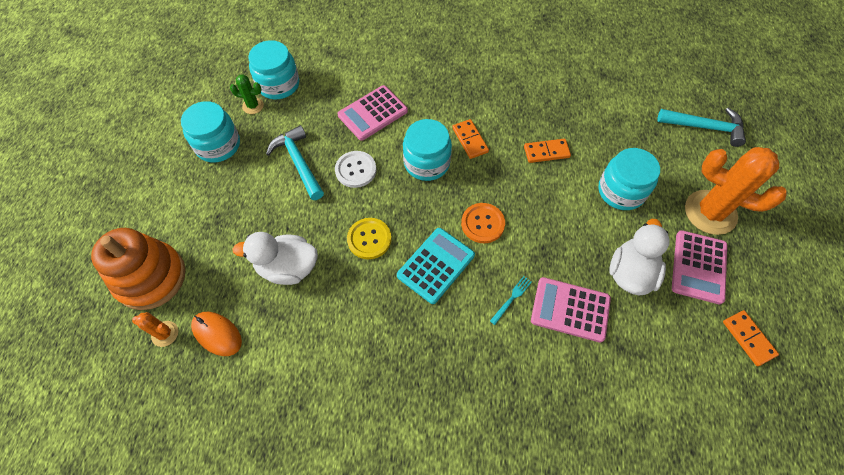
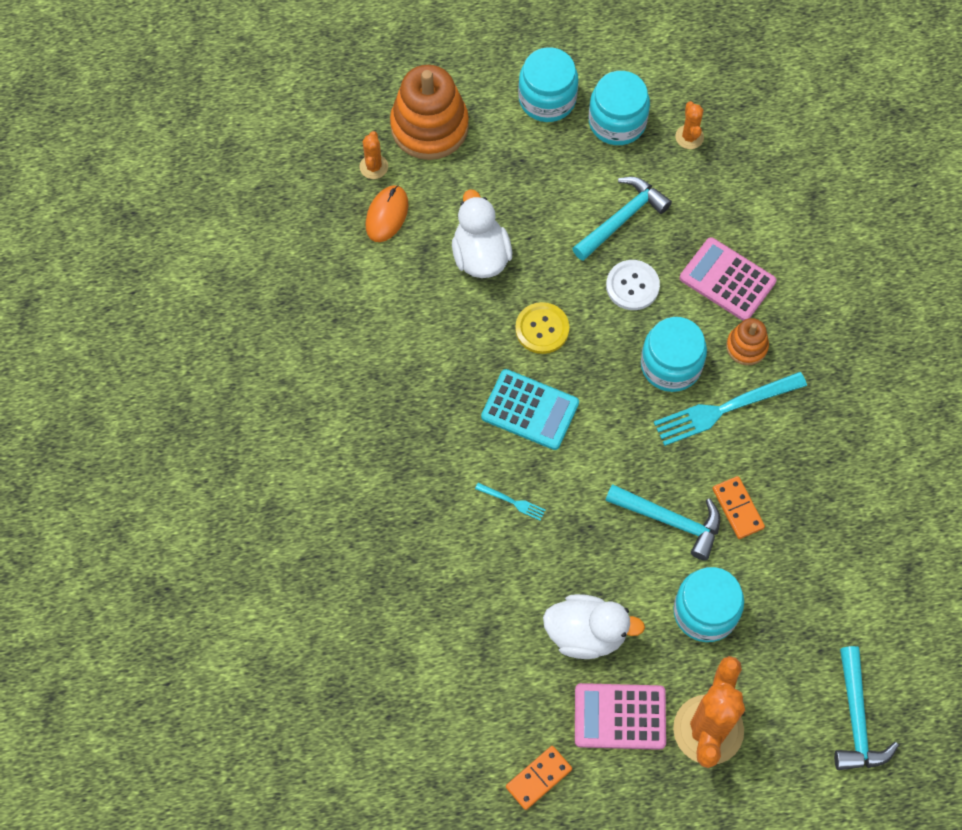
camera: 75 degrees right, 5 degrees up
(253, 106) = (689, 137): green cactus -> orange cactus
(278, 84) = (734, 153): turquoise jar -> turquoise jar (547, 99)
(427, 116) = (746, 346): none -> orange stacking toy
(470, 140) = (724, 409): orange domino -> turquoise fork
(482, 224) = (602, 450): orange button -> none
(548, 194) = (670, 520): none -> turquoise hammer
(570, 310) = (517, 569): pink calculator -> none

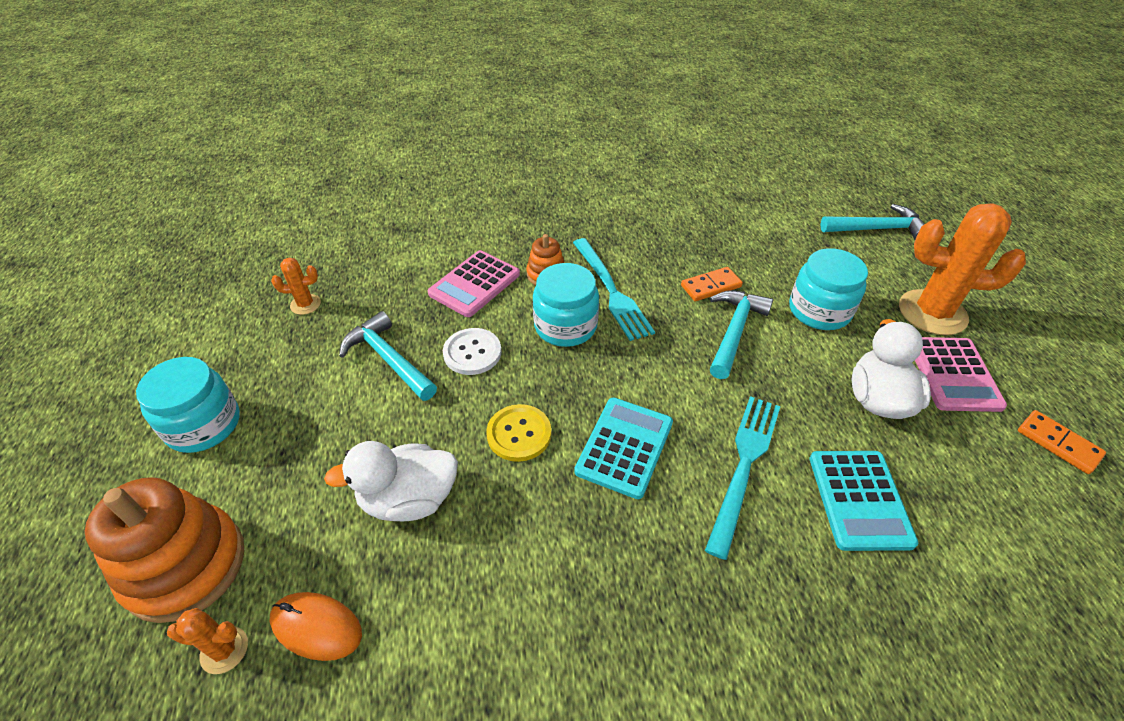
camera: 90 degrees left, 20 degrees down
(480, 585) = (859, 499): none -> turquoise calculator
(512, 502) = (744, 466): turquoise fork -> turquoise fork, size x2.21
(617, 122) = (264, 360): turquoise jar -> none

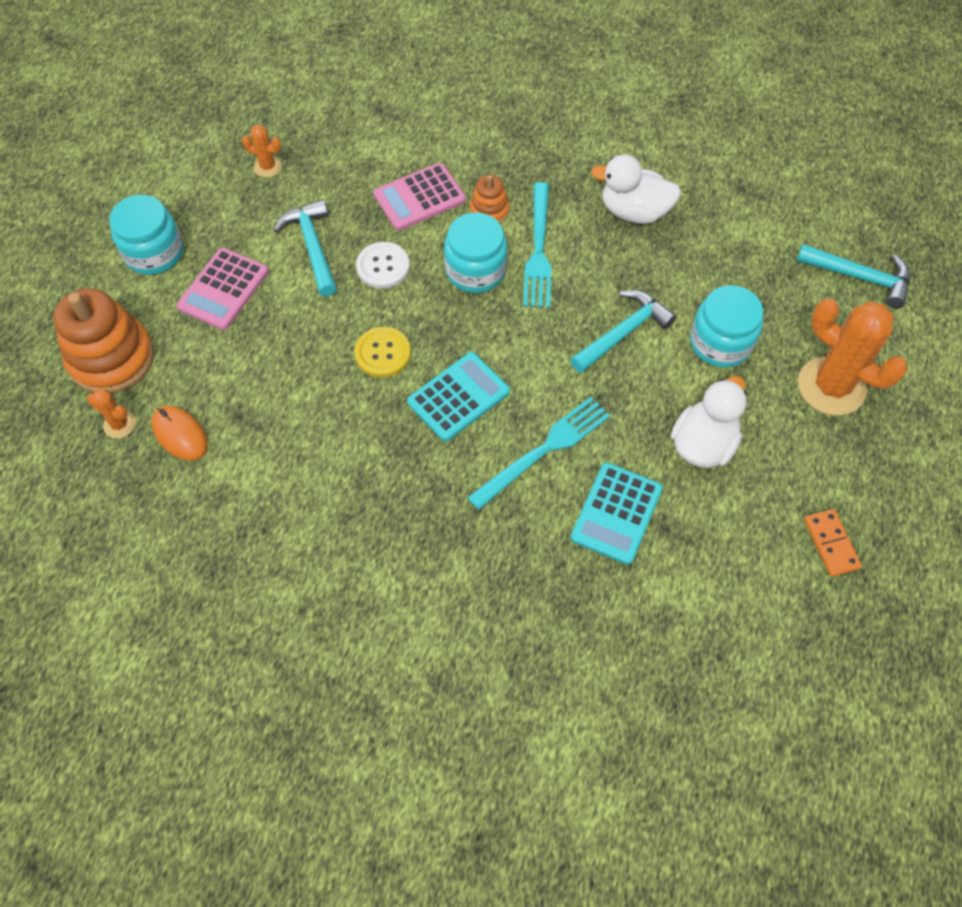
camera: 25 degrees right, 15 degrees up
(409, 499) = (276, 372): white duck -> white duck (634, 211)
(711, 286) = (635, 279): orange domino -> none
(953, 374) = (794, 450): pink calculator -> pink calculator (223, 289)

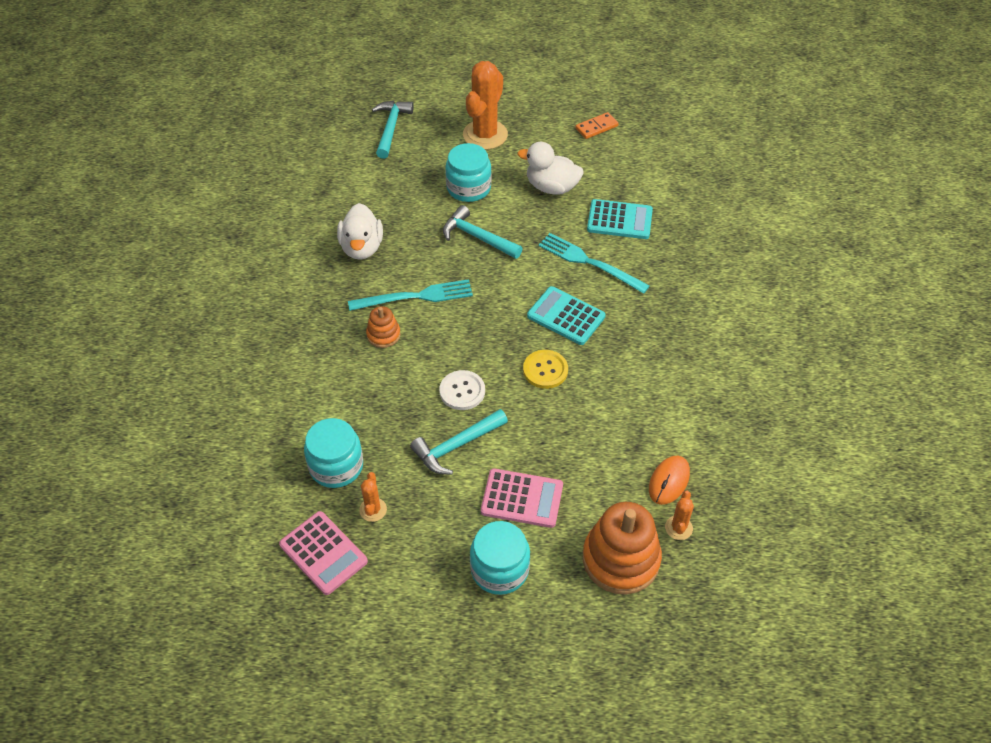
camera: 105 degrees left, 10 degrees down
(419, 197) = (381, 384): pink calculator -> pink calculator (323, 553)
(475, 270) = (447, 331): turquoise jar -> turquoise jar (336, 466)

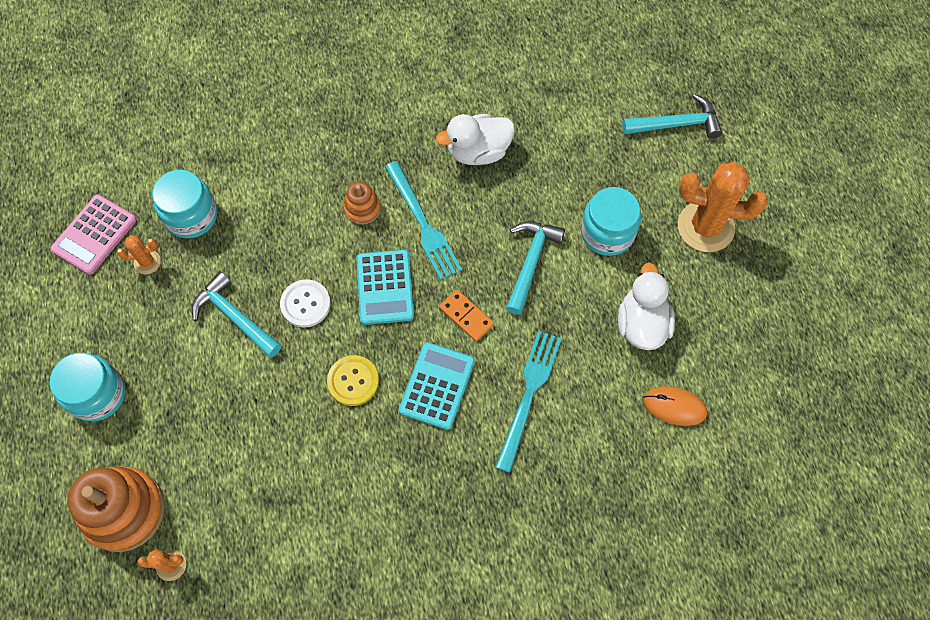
camera: 75 degrees right, 15 degrees up
(522, 498) = (182, 396): pink calculator -> none
(596, 127) = (773, 354): orange domino -> orange domino (466, 316)
(619, 220) = (612, 416): turquoise calculator -> turquoise calculator (385, 287)
(669, 481) = (229, 544): orange mouse -> orange mouse (674, 406)

